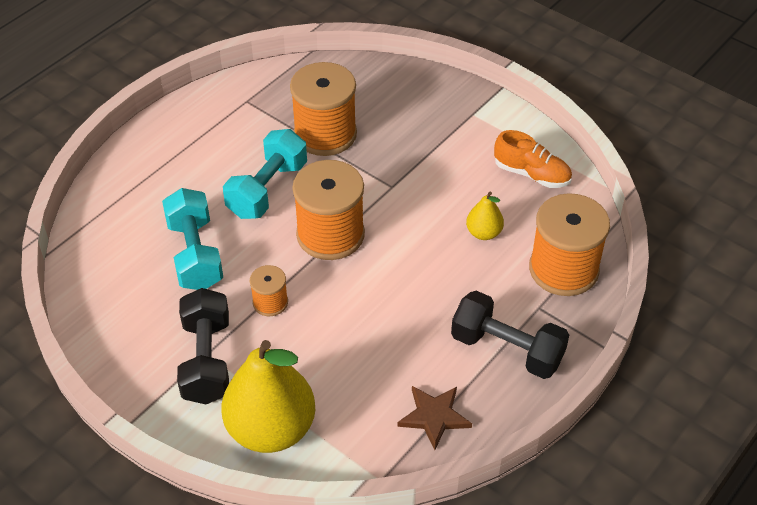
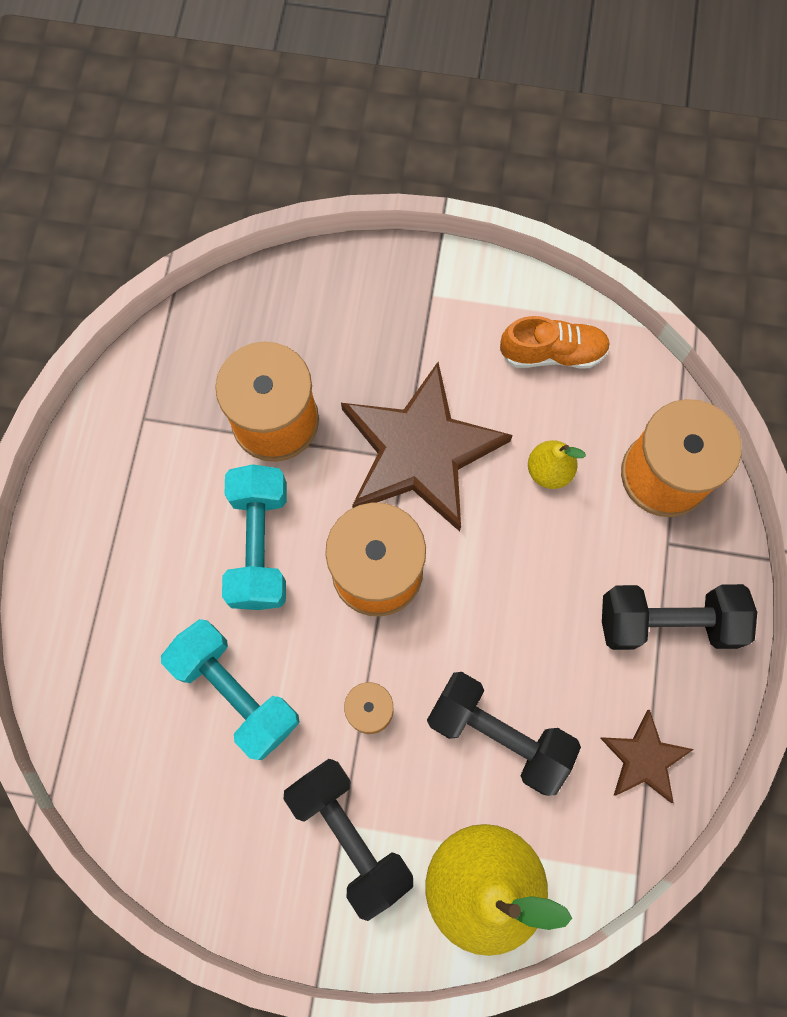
camera: 30 degrees left, 25 degrees up
(344, 355) = (498, 734): none -> black dumbbell
(405, 187) = (420, 451): none -> brown star

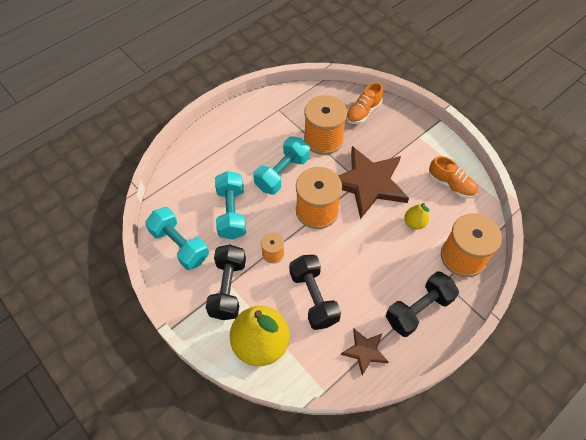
camera: 40 degrees right, 15 degrees down
(198, 826) = (180, 245): none -> turquoise dumbbell
(300, 312) = (363, 112): none -> orange shoe
(667, 622) = (418, 309): black dumbbell -> black dumbbell turned 75 degrees counterclockwise

